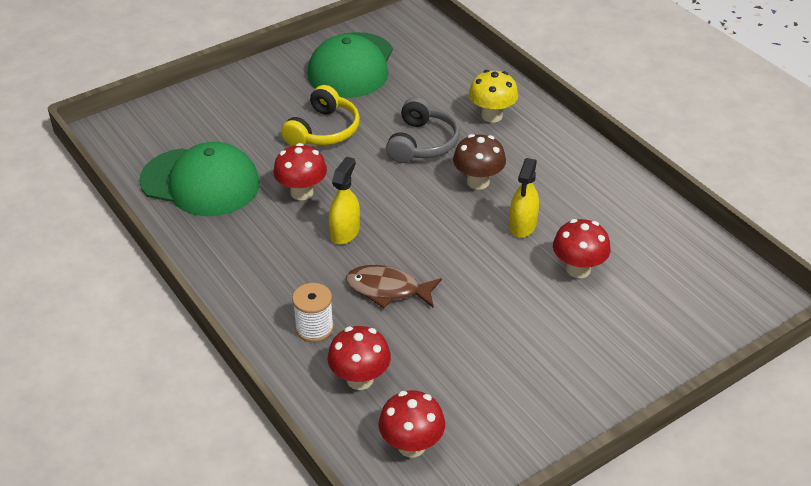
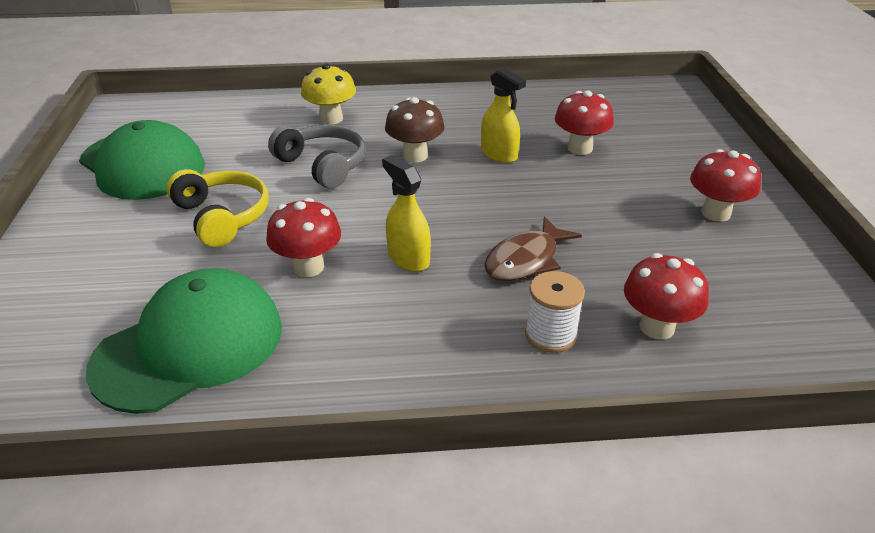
camera: 60 degrees left, 5 degrees down
(411, 445) = (777, 323): red mushroom -> red mushroom (716, 213)

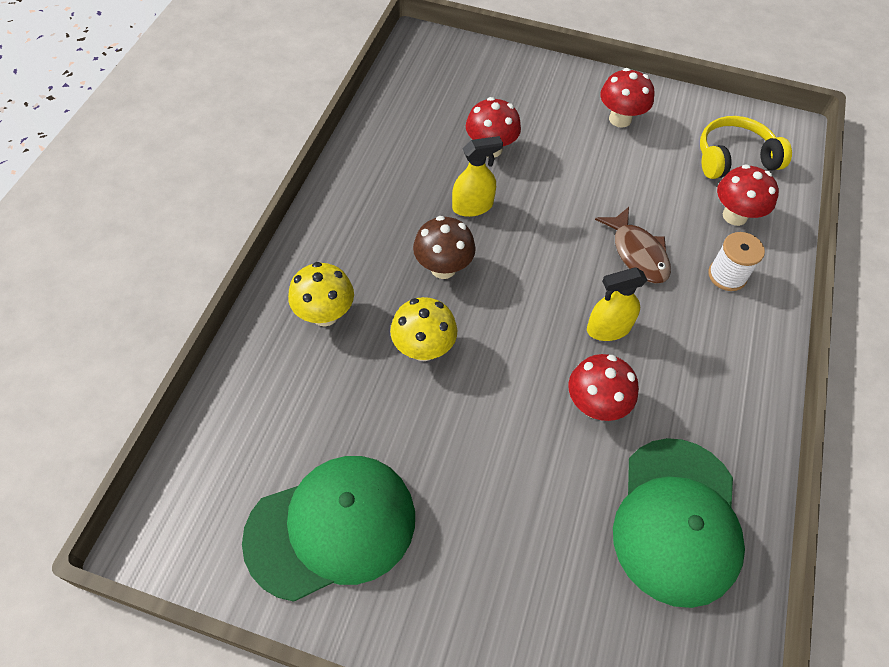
camera: 70 degrees left, 20 degrees up
(190, 346) = (677, 520): green cap -> green cap turned 150 degrees counterclockwise
(222, 217) = (483, 460): yellow headphones -> yellow headphones (734, 158)
(323, 165) = (423, 349): grey headphones -> yellow mushroom

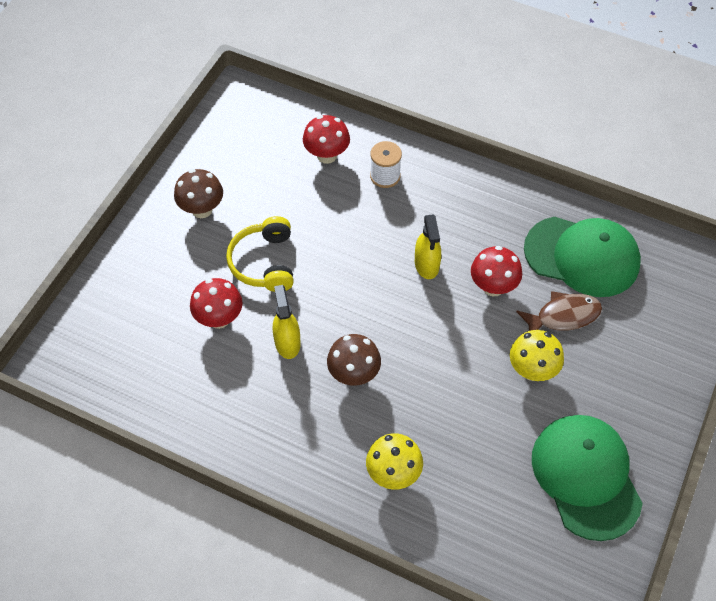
camera: 80 degrees left, 0 degrees up
(423, 349) = (435, 398): yellow mushroom -> yellow mushroom (532, 370)
(620, 119) = (202, 209): red mushroom -> brown mushroom
(637, 253) = (356, 229): brown fish -> brown fish (563, 316)
(734, 158) = (264, 139): yellow headphones -> yellow headphones (264, 262)

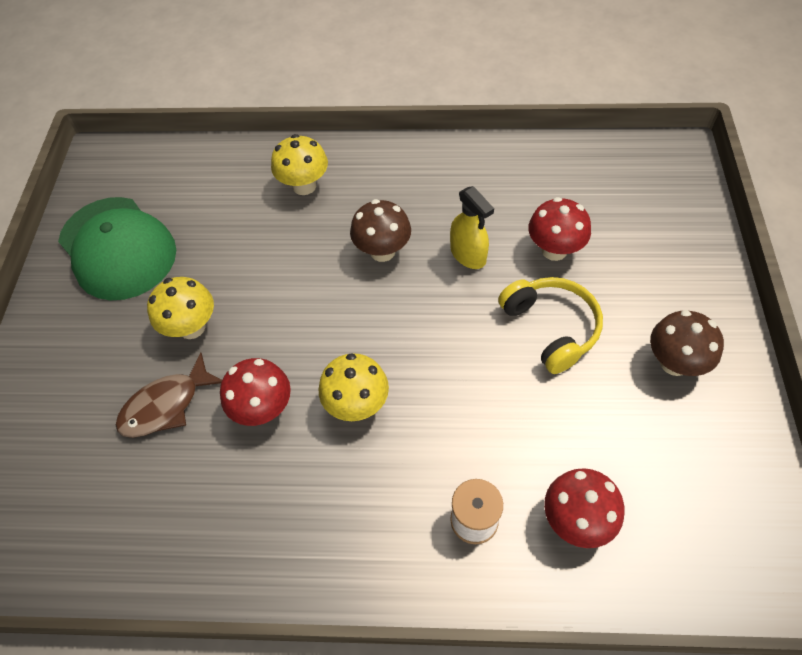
camera: 160 degrees right, 0 degrees up
(426, 265) = (357, 404): yellow spray bottle -> yellow mushroom
(582, 256) = (153, 503): green cap -> none

